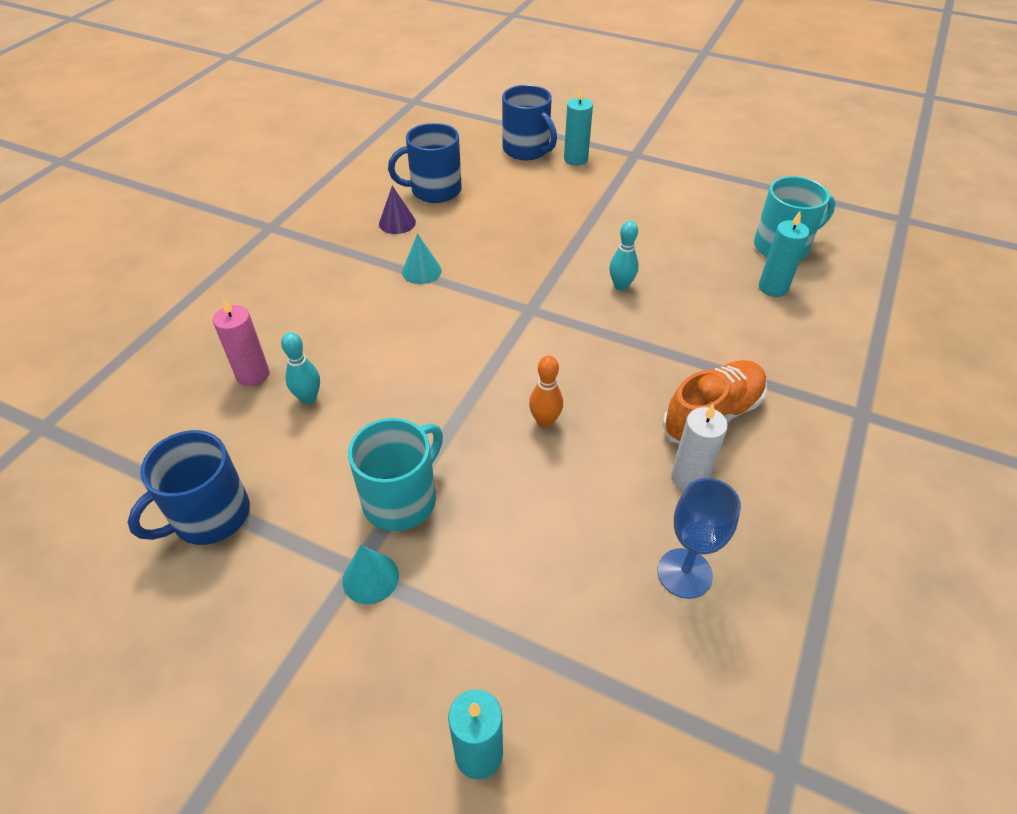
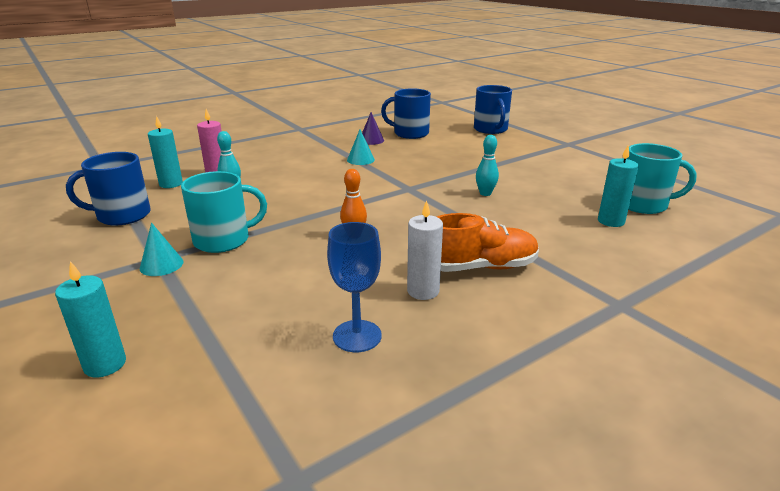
camera: 30 degrees right, 20 degrees down
(575, 159) = (520, 138): turquoise candle -> turquoise candle (171, 184)

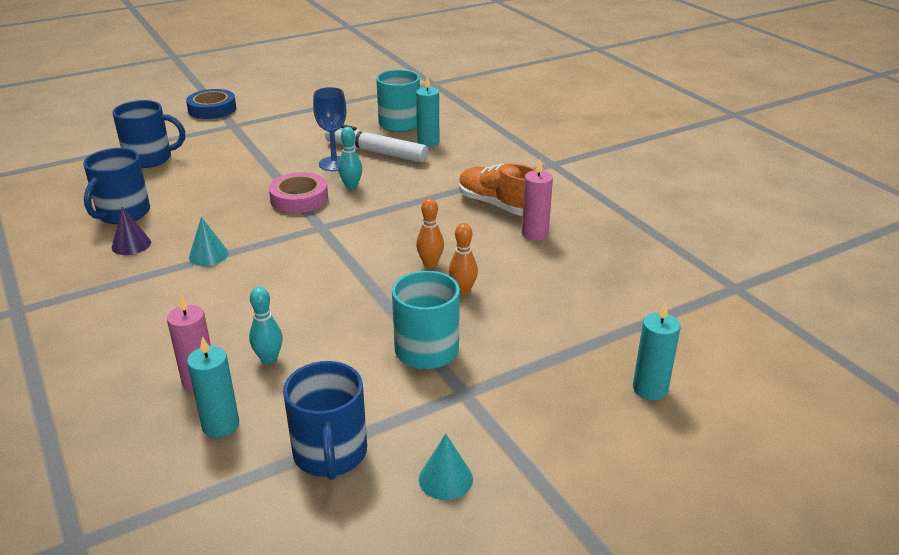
camera: 85 degrees left, 5 degrees up
(161, 265) = (479, 387): turquoise cone -> turquoise cone (445, 479)
(307, 252) = (463, 291): none -> orange bowling pin
(357, 336) = (597, 265): blue goblet -> blue goblet (334, 164)
(423, 291) = (535, 234): white candle -> pink candle
(453, 177) = (299, 198): none -> pink tape
(481, 267) = (498, 205): orange shoe -> orange shoe turned 45 degrees counterclockwise
(563, 198) = (376, 152): none -> white marker
(591, 135) = (212, 109): none -> blue tape

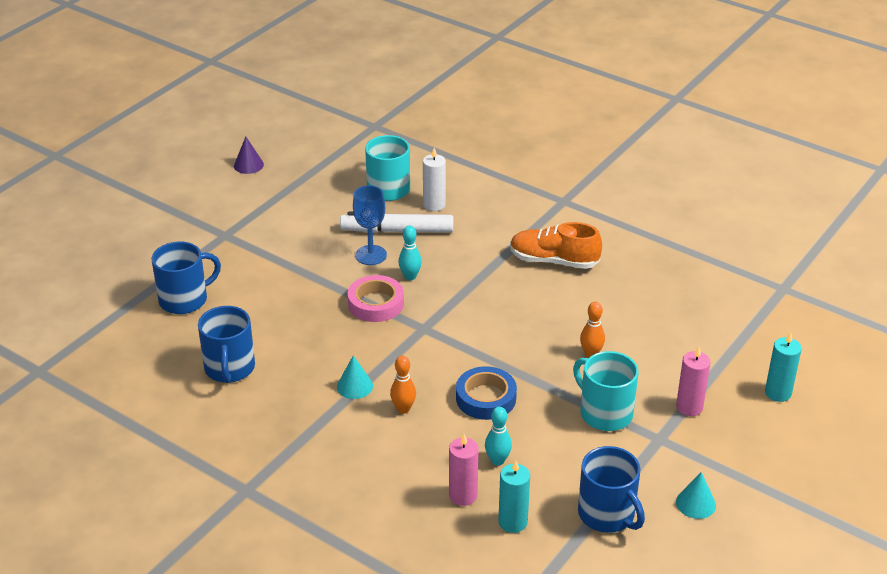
camera: 25 degrees left, 5 degrees up
(131, 244) = (274, 397): purple cone -> purple cone (248, 165)
(212, 109) = (181, 220): blue tape -> blue tape (486, 398)
(428, 142) = (434, 205): turquoise candle -> white candle
(430, 264) = (545, 337): orange bowling pin -> orange bowling pin (403, 409)
(535, 234) = (604, 282): pink candle -> pink candle (689, 407)

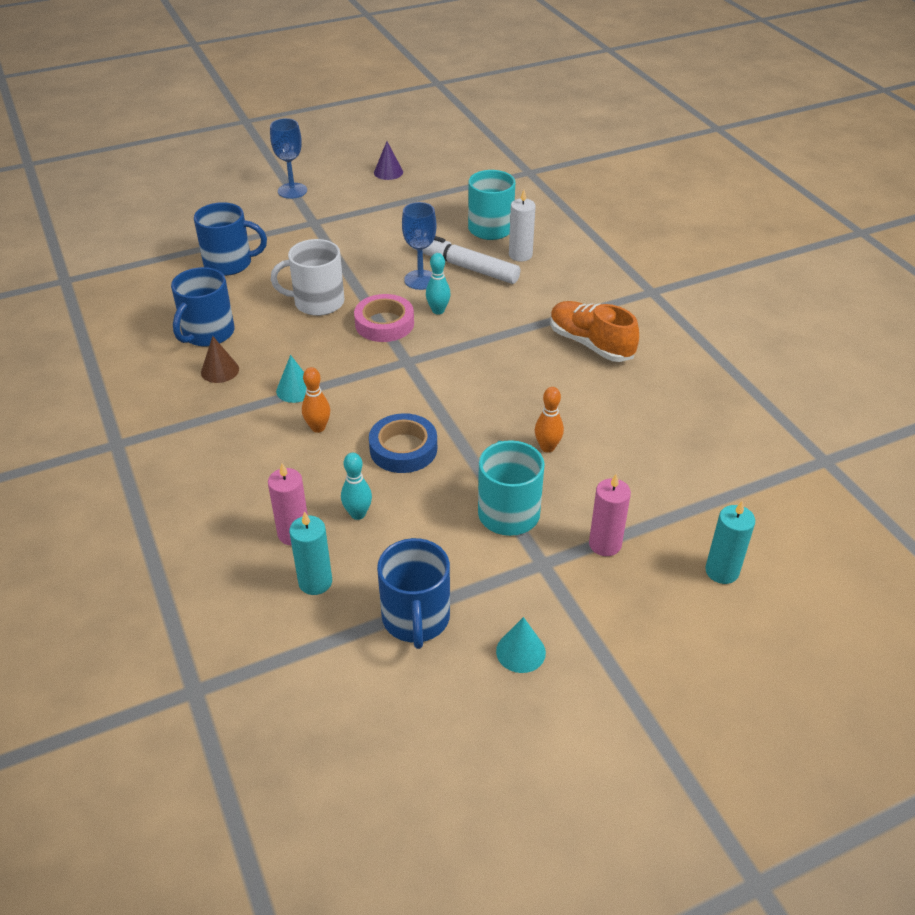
camera: 30 degrees right, 5 degrees up
(175, 211) = (292, 191): none -> blue goblet
(273, 395) = (220, 370): none -> brown cone
(301, 306) = (317, 302): none -> white mug

